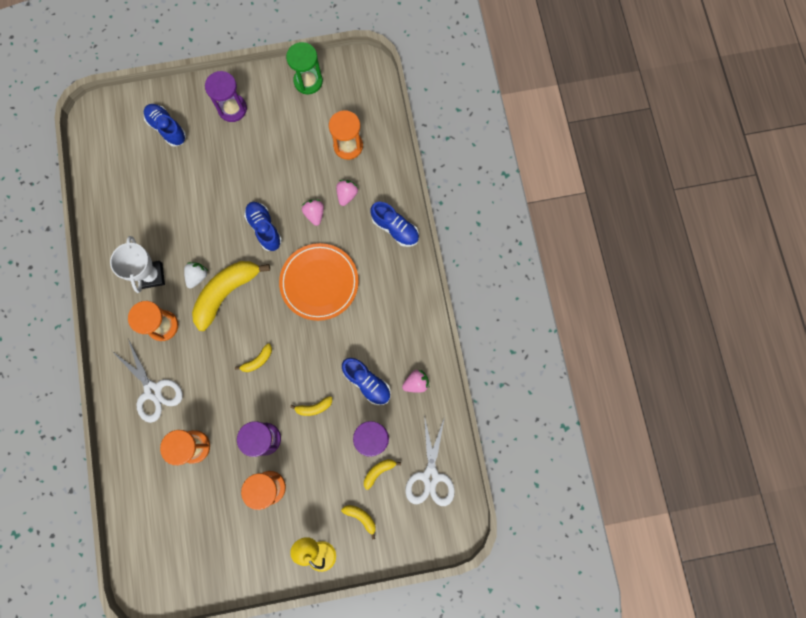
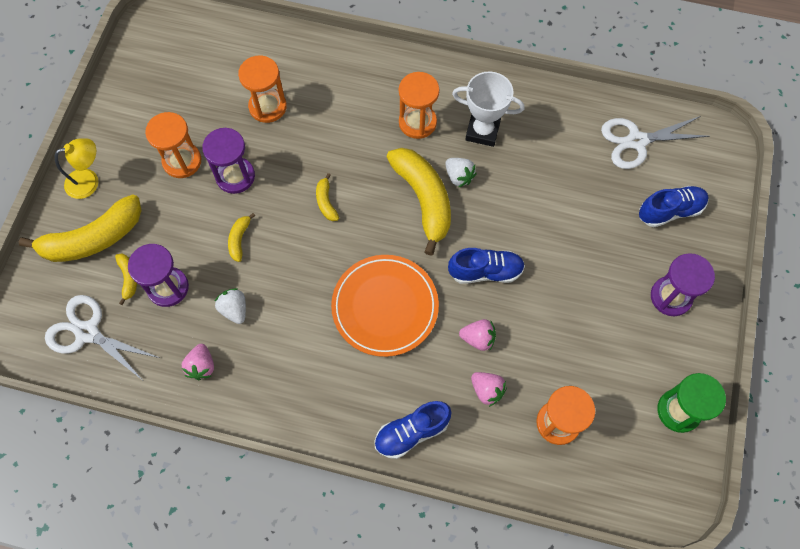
camera: 115 degrees right, 10 degrees down
(153, 390) = (349, 89): white scissors -> white scissors (637, 141)
(361, 517) = (93, 239): yellow banana -> yellow banana, size x2.26
(367, 382) = (234, 309): blue shoe -> white strawberry

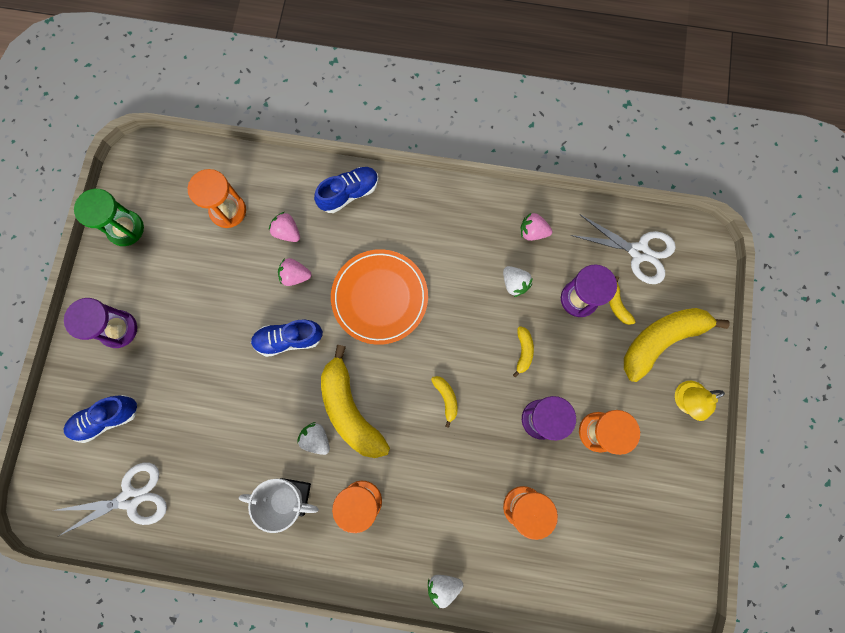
camera: 175 degrees right, 10 degrees up
(201, 366) = (532, 232): pink strawberry -> pink strawberry turned 75 degrees counterclockwise
(350, 55) = (443, 586): none -> white strawberry

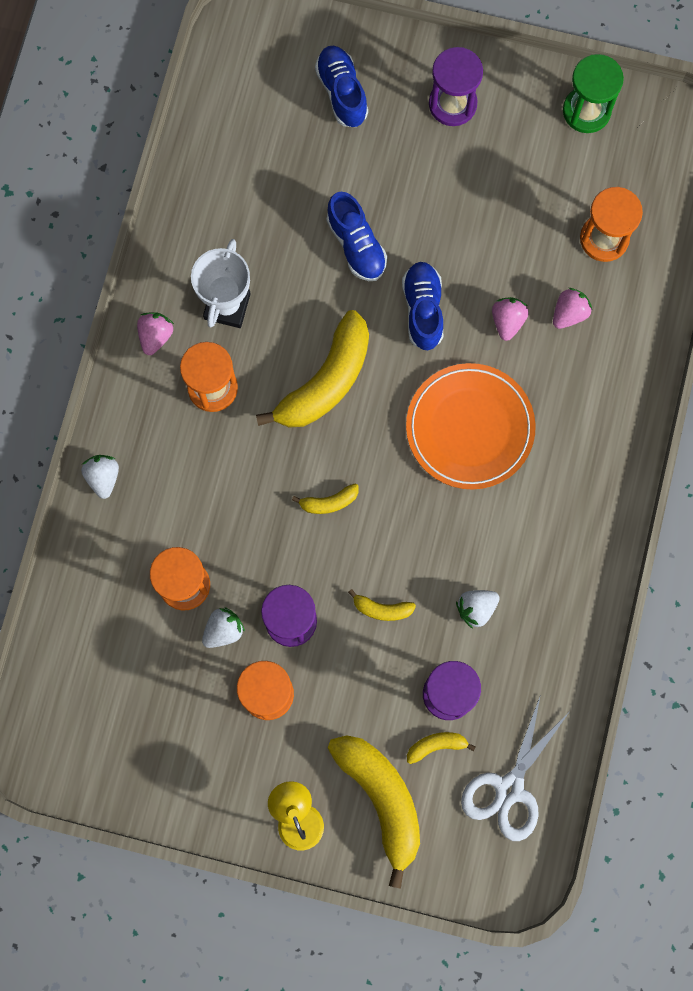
camera: 95 degrees right, 0 degrees up
(130, 498) = (244, 120): white scissors -> none
(316, 439) = (293, 337): white strawberry -> white strawberry (223, 630)
(349, 193) = (620, 397): blue shoe -> blue shoe (356, 245)
(350, 409) = (326, 381): yellow banana -> yellow banana turned 150 degrees clockwise
(532, 232) = (549, 642): pink strawberry -> pink strawberry (155, 336)

